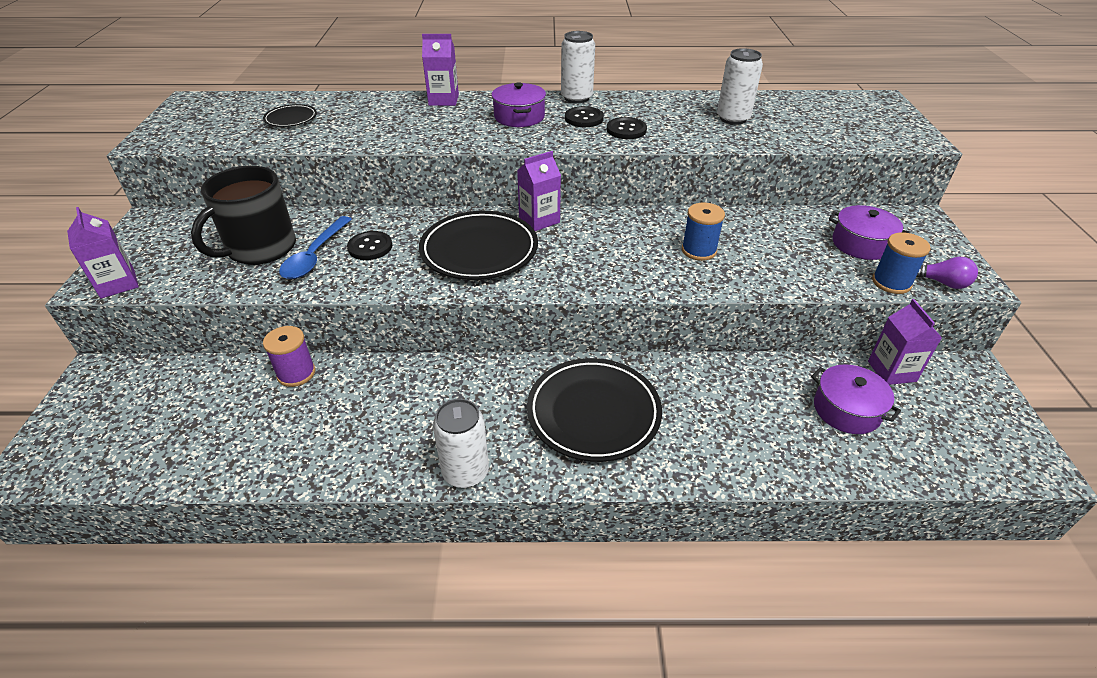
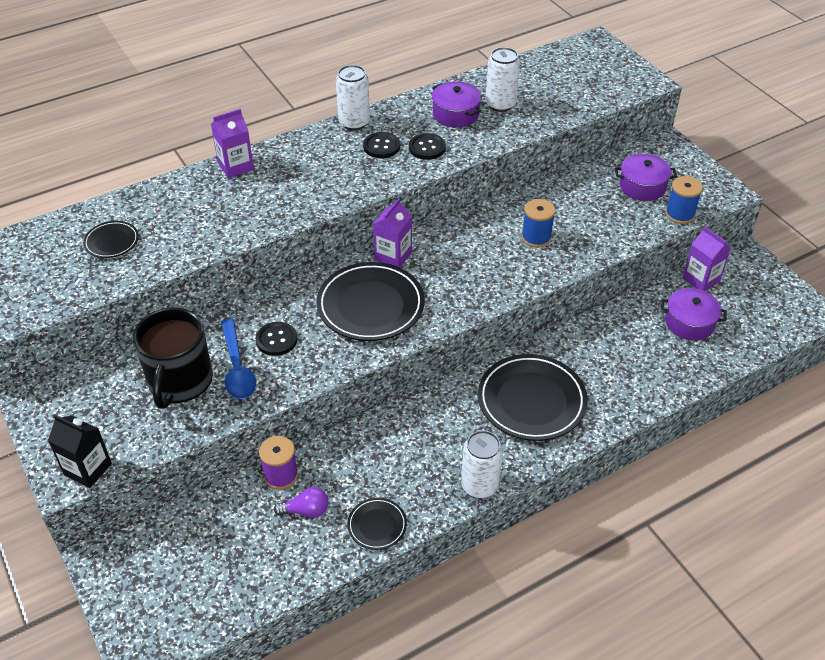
camera: 30 degrees left, 5 degrees up
(118, 284) = (88, 469): purple carton -> black carton
(330, 461) = (377, 525): none -> black plate
(519, 117) = (324, 164): purple pot -> purple pot (455, 114)
(942, 283) = (710, 201): purple light bulb -> purple light bulb (306, 510)

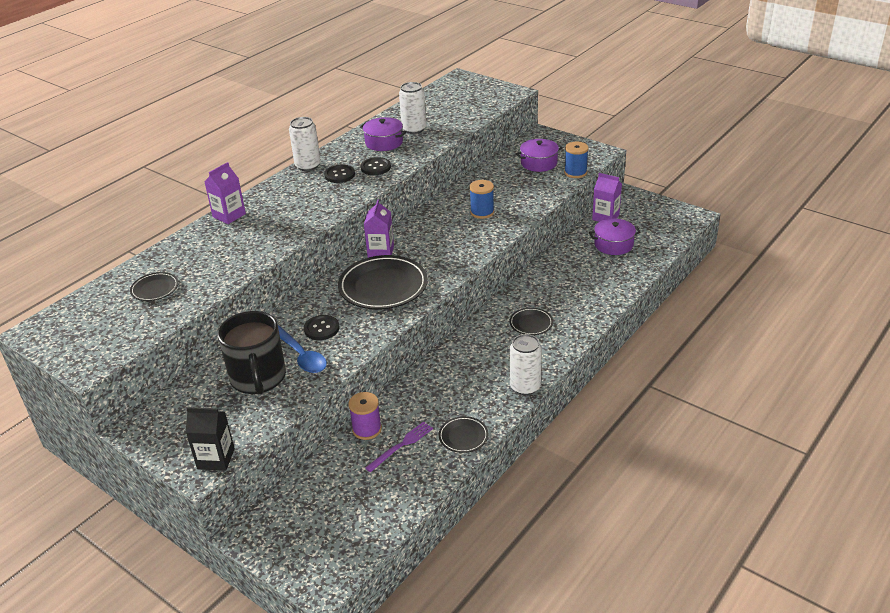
camera: 20 degrees left, 10 degrees down
(306, 510) = (401, 445): purple light bulb -> purple fork
(531, 401) = (531, 323): black plate -> black plate, size x0.49

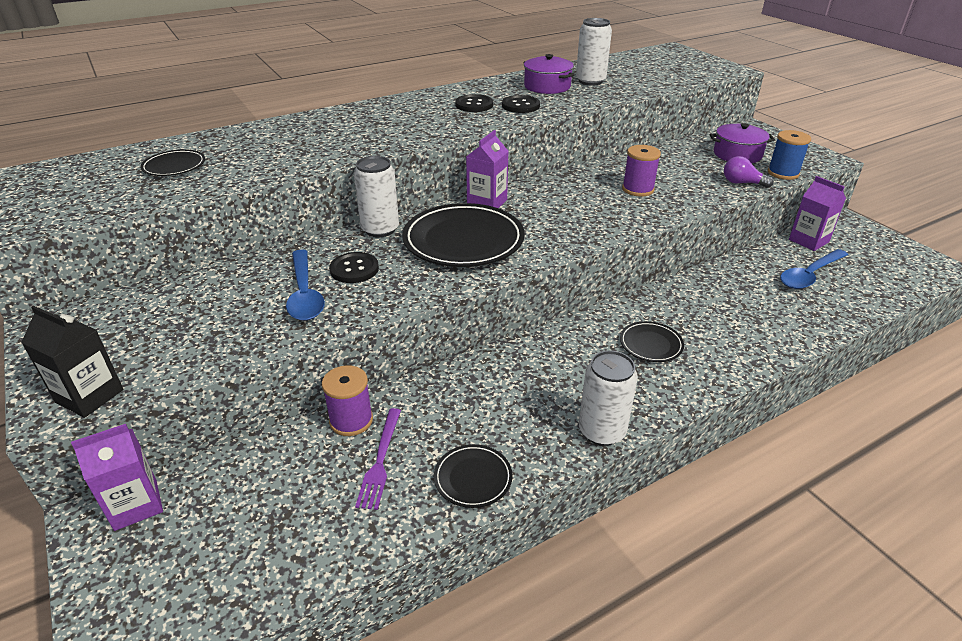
camera: 20 degrees right, 0 degrees up
(229, 215) = (322, 117): purple carton -> purple carton (136, 505)
(258, 378) = (233, 306): black mug -> none
(308, 166) = (446, 91): white can -> white can (380, 229)
(401, 445) = (380, 460): purple fork -> purple fork turned 120 degrees clockwise
(482, 212) = (638, 189): blue spool -> purple spool
(551, 188) = (742, 183): none -> purple light bulb
(613, 244) = (809, 275): purple pot -> blue spoon

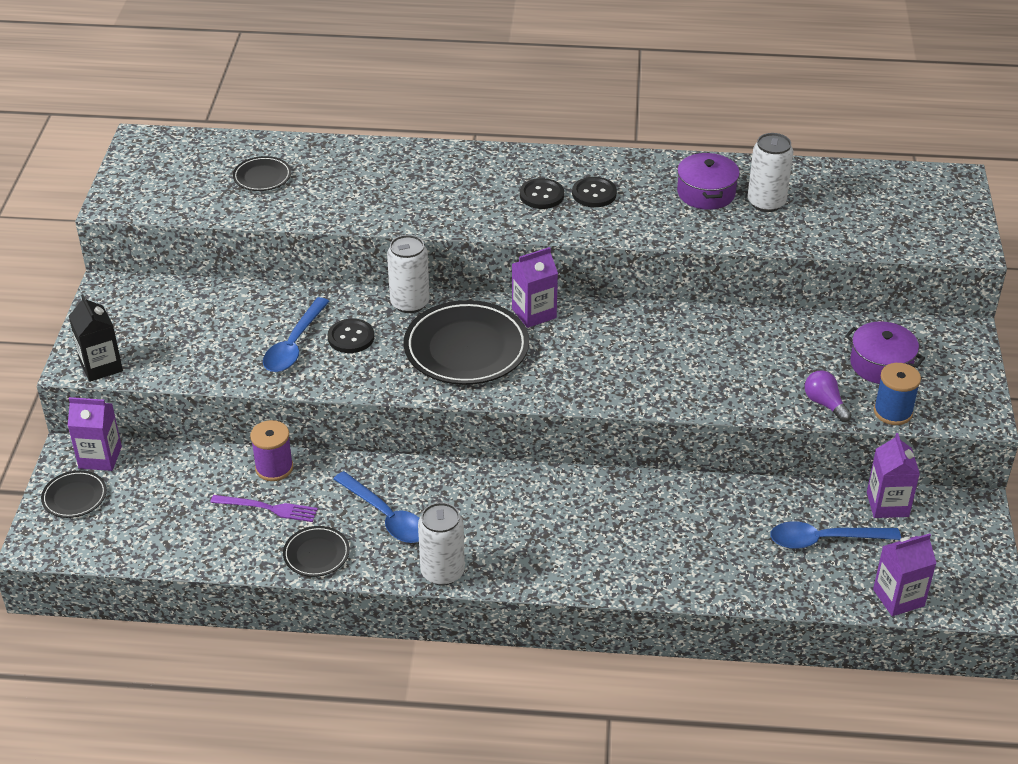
camera: 35 degrees right, 5 degrees up
(380, 460) = (268, 508): purple fork -> purple fork turned 120 degrees counterclockwise
(500, 410) = (385, 516): none -> blue spoon
(520, 106) = (639, 214): black button -> black button (541, 195)
(638, 189) = (701, 362): purple spool -> none
(651, 344) = (570, 526): black plate -> black plate (74, 497)
(897, 287) = (898, 597): none -> purple carton

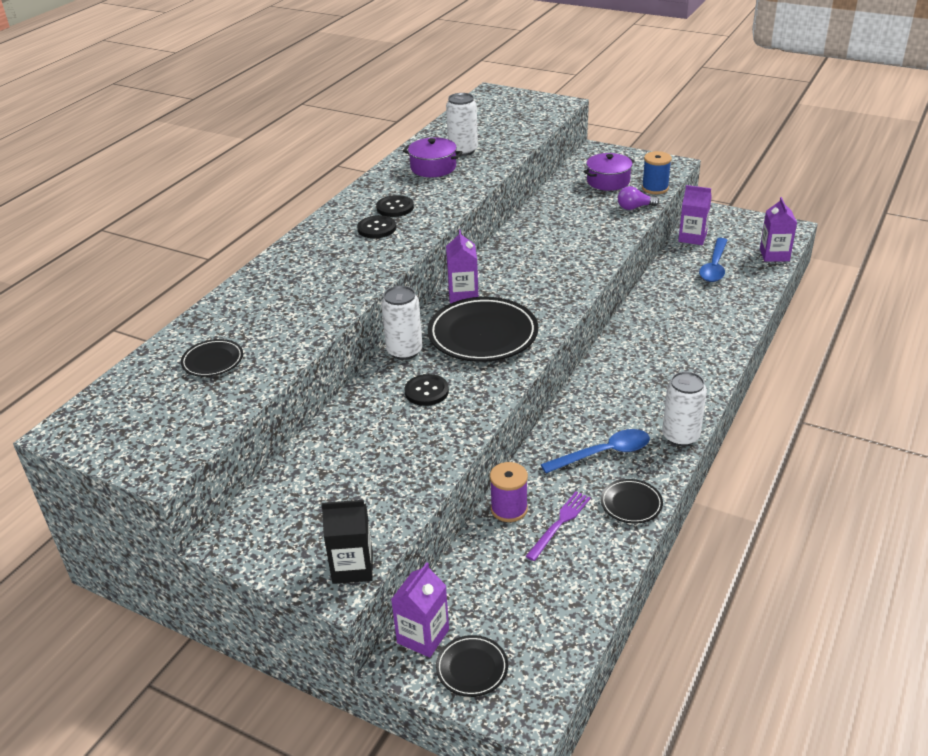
camera: 65 degrees left, 5 degrees down
(294, 344) = (413, 426): blue spoon -> none

